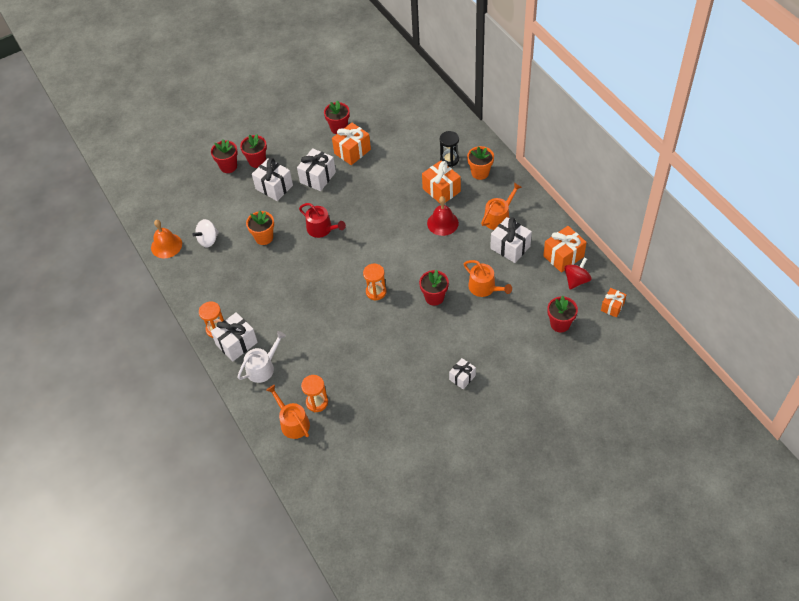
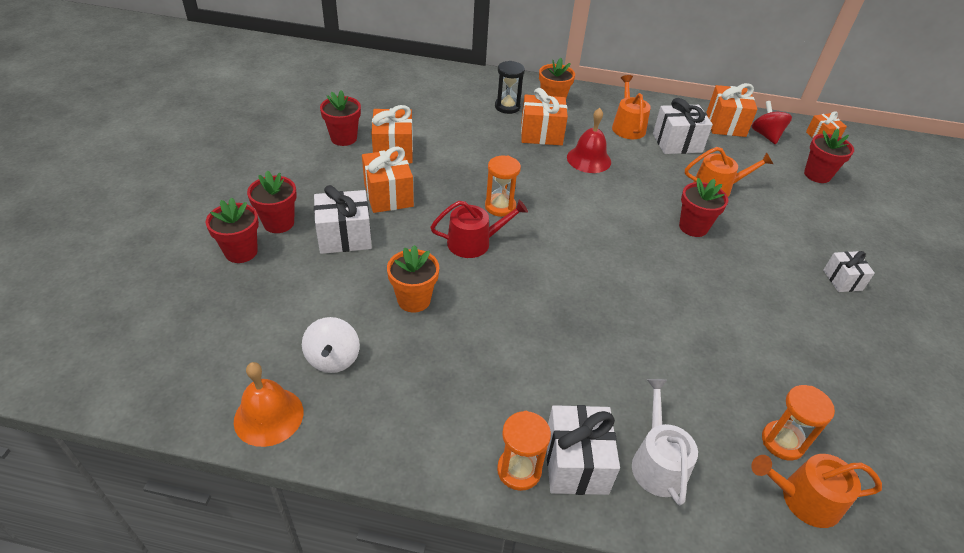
camera: 55 degrees left, 10 degrees down
(317, 177) = (388, 195): white gift -> orange gift
(376, 292) = (634, 263): orange hourglass -> orange hourglass (500, 207)

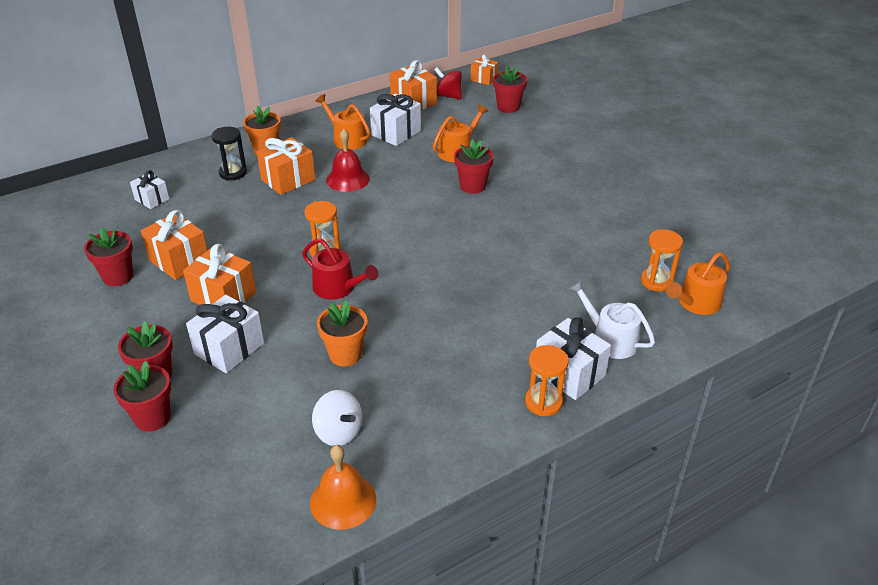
camera: 40 degrees left, 5 degrees down
(474, 242) = (338, 288): red watering can -> red watering can turned 90 degrees clockwise
(842, 280) = (591, 168): white gift -> white gift (152, 199)

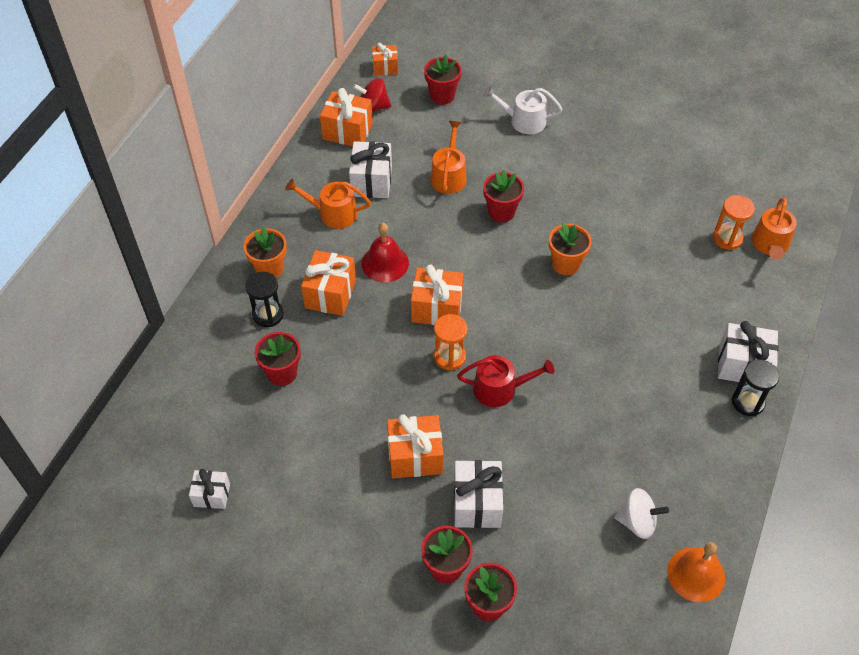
camera: 35 degrees left, 15 degrees up
(118, 277) = (296, 494): red flower pot -> red flower pot (282, 373)
(152, 199) = (224, 390): white gift -> white gift (212, 495)
(179, 261) = (333, 443): orange gift -> orange gift (437, 308)
(345, 354) = (572, 450): orange flower pot -> orange flower pot (565, 264)
(543, 402) = (748, 402): orange hourglass -> black hourglass
(610, 339) = (742, 316): white watering can -> white watering can (523, 121)

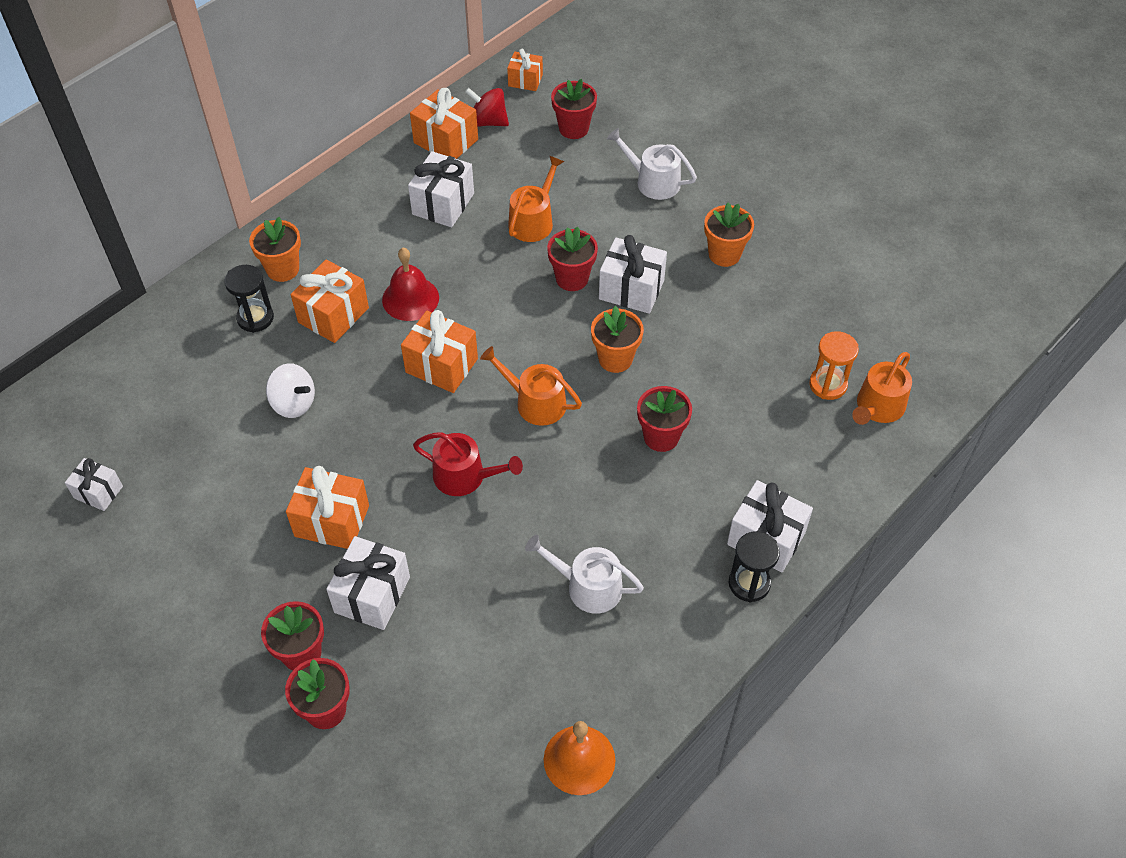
camera: 20 degrees right, 0 degrees up
(282, 373) = (237, 386): red flower pot -> red flower pot (661, 437)
(333, 213) = (382, 228): orange watering can -> orange watering can (535, 402)
(449, 357) = (427, 424): orange hourglass -> none
(550, 208) = (631, 289): none -> white gift
(604, 162) = (724, 254): none -> orange flower pot
(635, 443) = (587, 586): none -> white watering can
(637, 521) = (542, 676): white spinning top -> white spinning top (294, 403)

